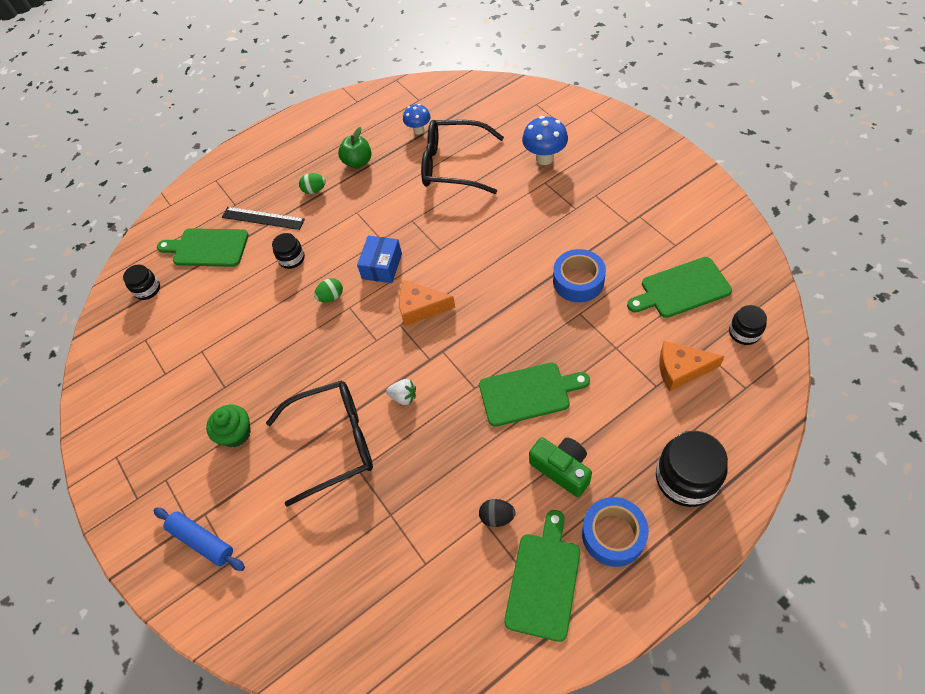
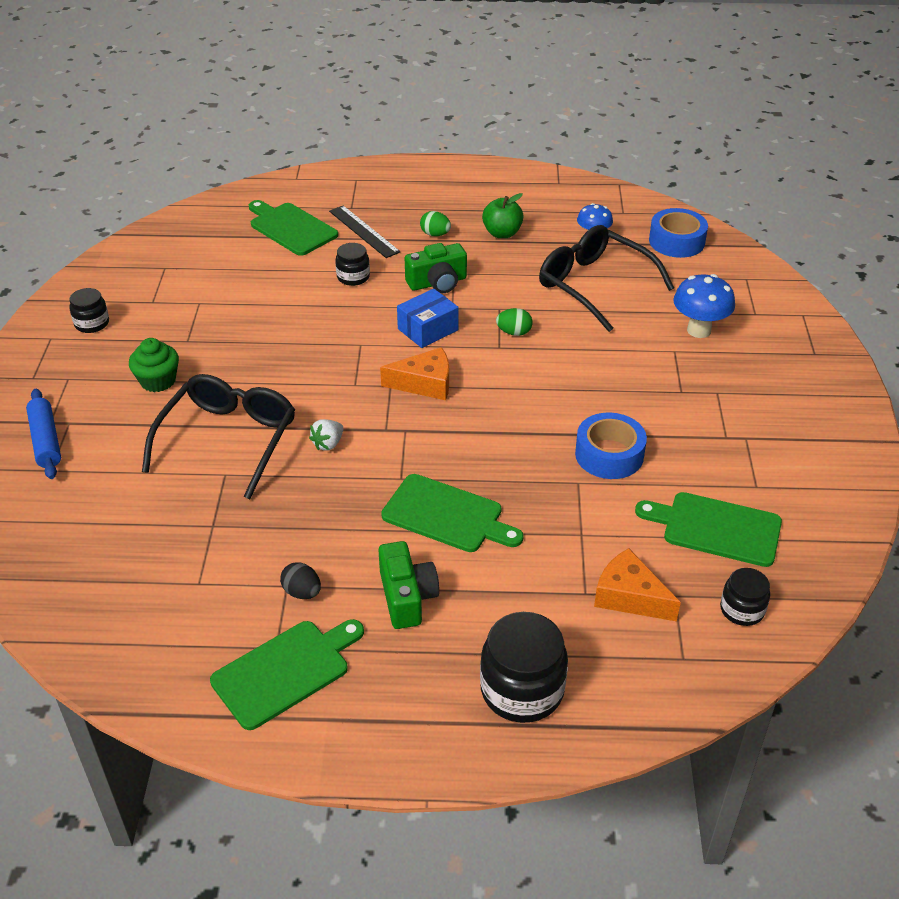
camera: 30 degrees right, 15 degrees down
(147, 289) = (208, 232): black jar -> black jar (92, 323)
(331, 297) = (354, 327): green egg -> green egg (514, 332)
(334, 443) = (228, 440): black glasses -> black glasses turned 90 degrees counterclockwise
(353, 226) = (437, 283): none -> green camera
(403, 397) = (328, 444): white strawberry -> white strawberry turned 75 degrees clockwise
(420, 308) = (425, 384): orange cheese -> orange cheese turned 135 degrees clockwise
(613, 535) = (393, 683): blue tape -> blue tape (676, 241)

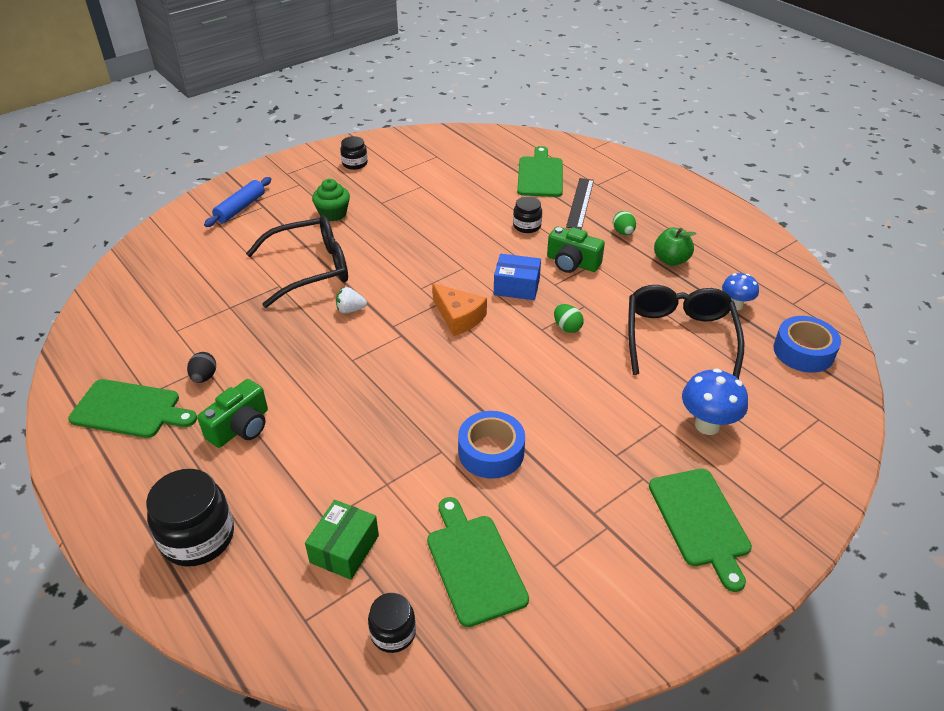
camera: 50 degrees right, 0 degrees up
(447, 515) = (337, 402): green cutting board -> green cutting board (701, 521)
(629, 596) = (344, 549): orange cheese -> green box

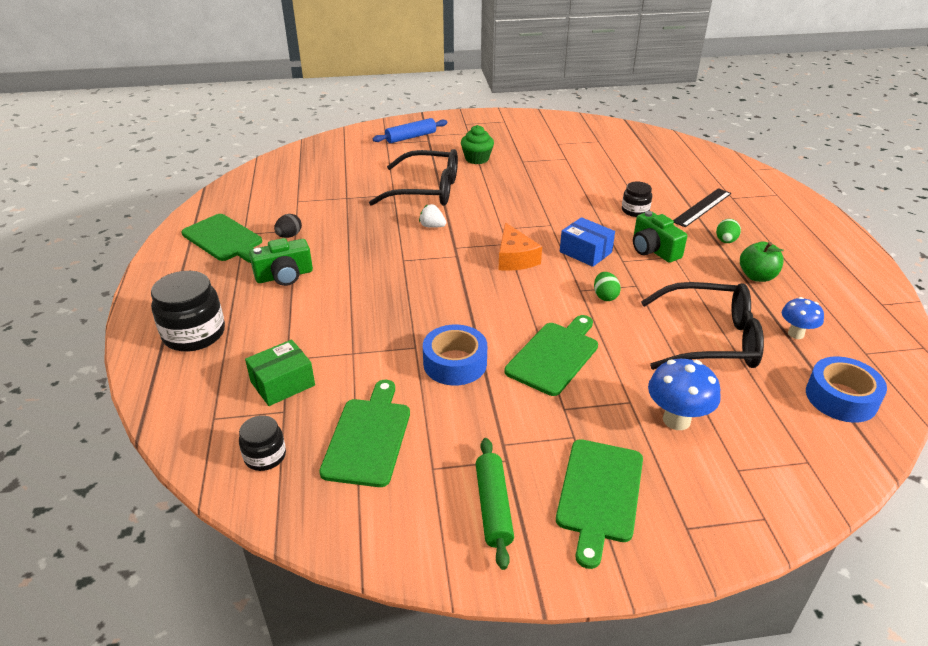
camera: 30 degrees right, 5 degrees down
(355, 163) = (524, 130): black jar -> none
(540, 175) = (681, 177): green cutting board -> green cutting board (554, 355)
(631, 576) = (493, 507): none -> green rolling pin
(679, 337) = (710, 340): black glasses -> black glasses turned 60 degrees clockwise

